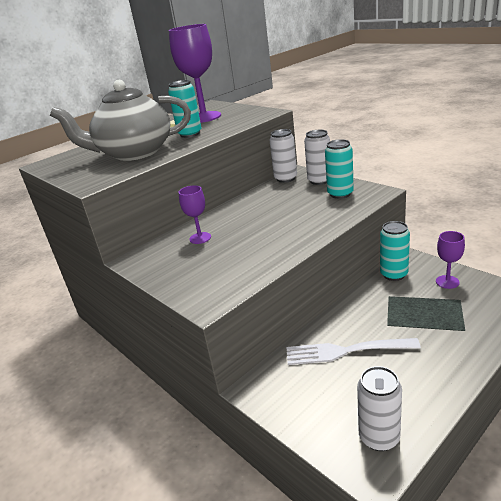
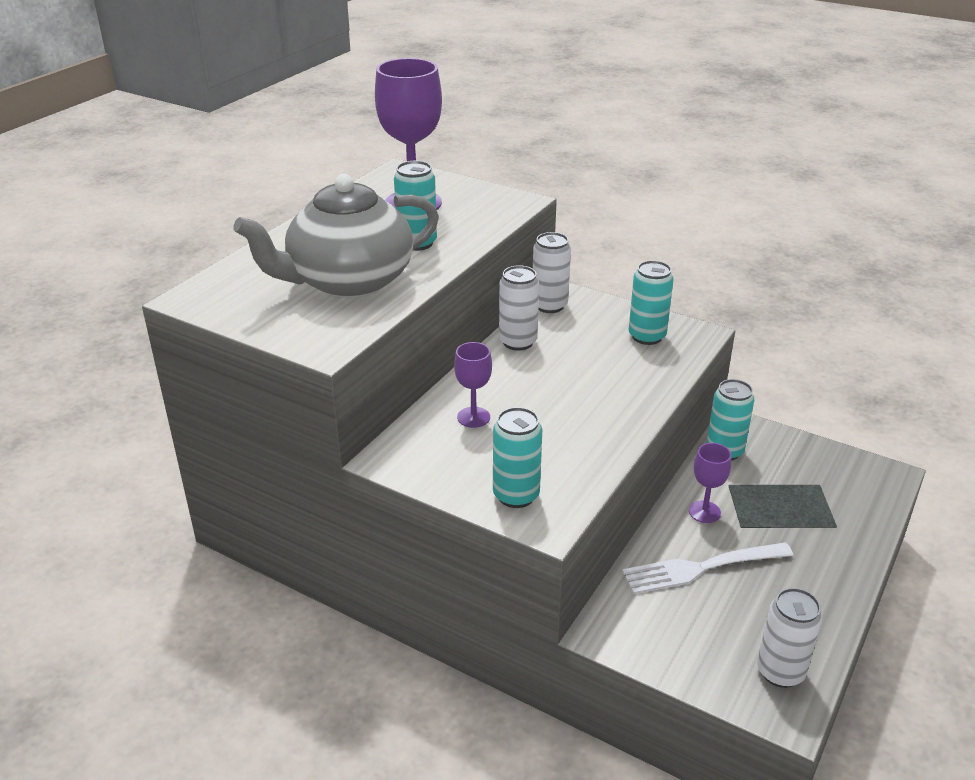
camera: 20 degrees left, 5 degrees up
(197, 284) = (516, 495): none -> turquoise can
(319, 181) = (604, 311): white can -> white can (518, 342)
(447, 282) = (796, 459): purple goblet -> purple goblet (704, 512)

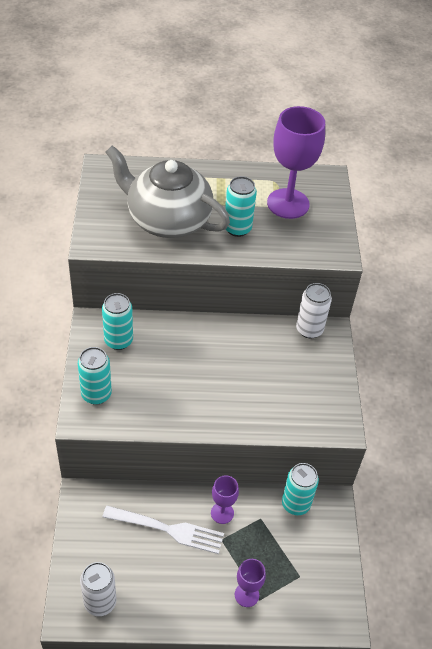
camera: 55 degrees right, 15 degrees up
(473, 417) = (156, 343): purple goblet -> purple goblet (246, 595)
(518, 342) = (252, 331): white can -> none
(647, 336) = (313, 398): turquoise can -> turquoise can (118, 340)
(702, 567) = (167, 529): white fork -> white fork turned 150 degrees clockwise

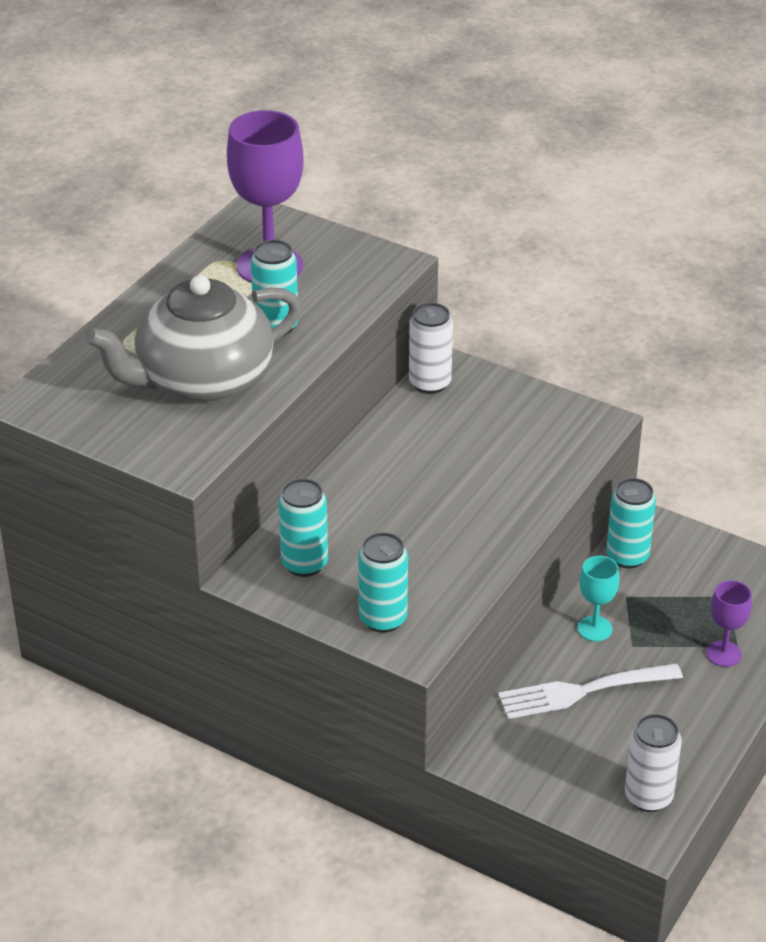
camera: 55 degrees left, 10 degrees down
(167, 529) = (584, 691): white fork -> white fork turned 150 degrees counterclockwise
(222, 513) = (594, 628): purple goblet -> turquoise goblet

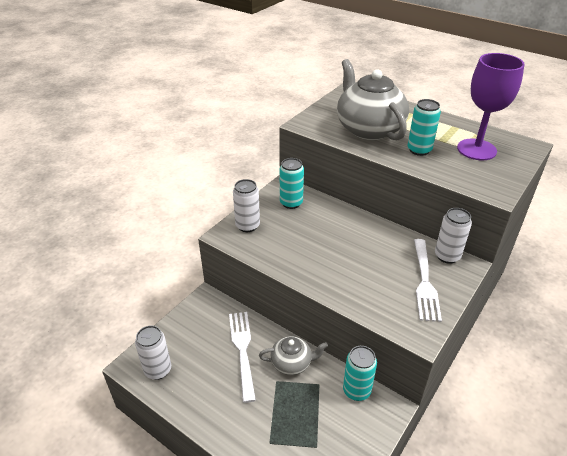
camera: 95 degrees right, 0 degrees up
(383, 619) = (247, 226): turquoise can -> white can
(492, 410) = (424, 281): none -> white fork
(594, 628) = (292, 363): turquoise goblet -> grey teapot
(723, 654) = (262, 432): purple goblet -> none

